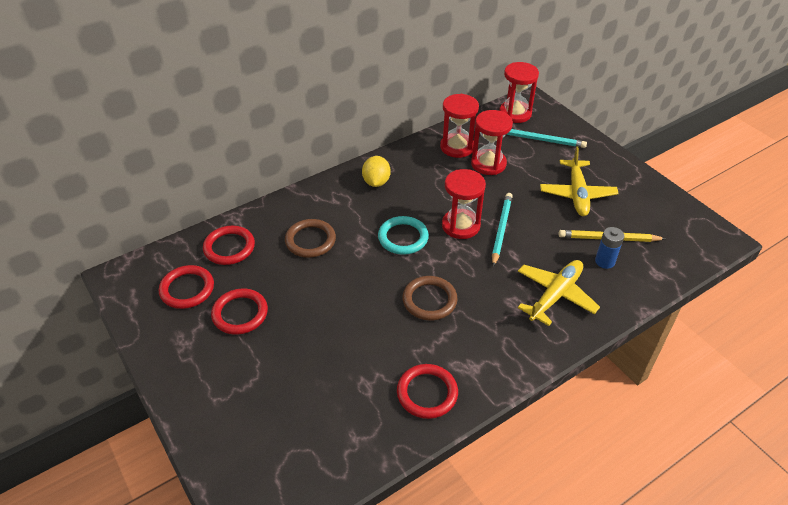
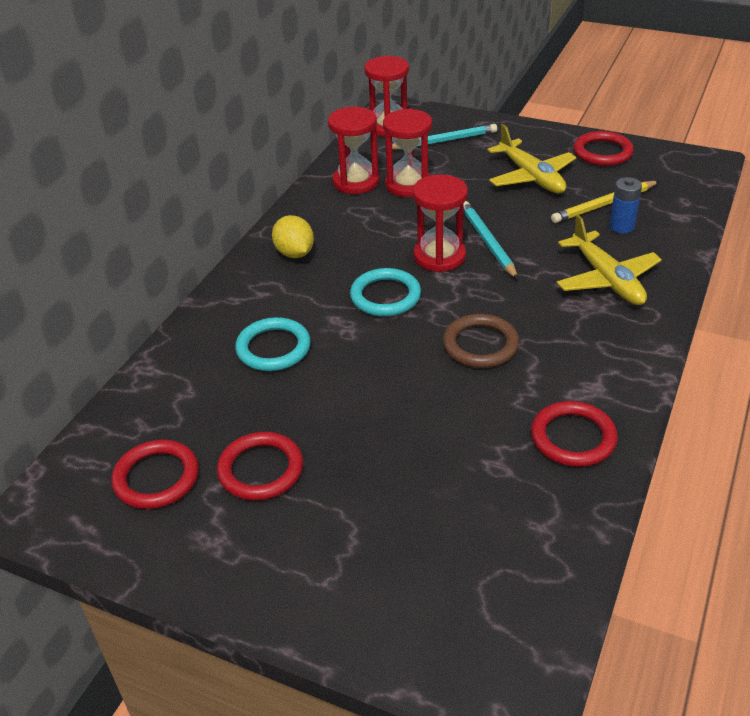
camera: 30 degrees left, 5 degrees down
(229, 247) = (170, 403): red ring -> red ring (602, 152)
(310, 240) = (273, 348): brown ring -> turquoise ring
(555, 295) = (606, 279): yellow plane -> yellow plane turned 150 degrees clockwise

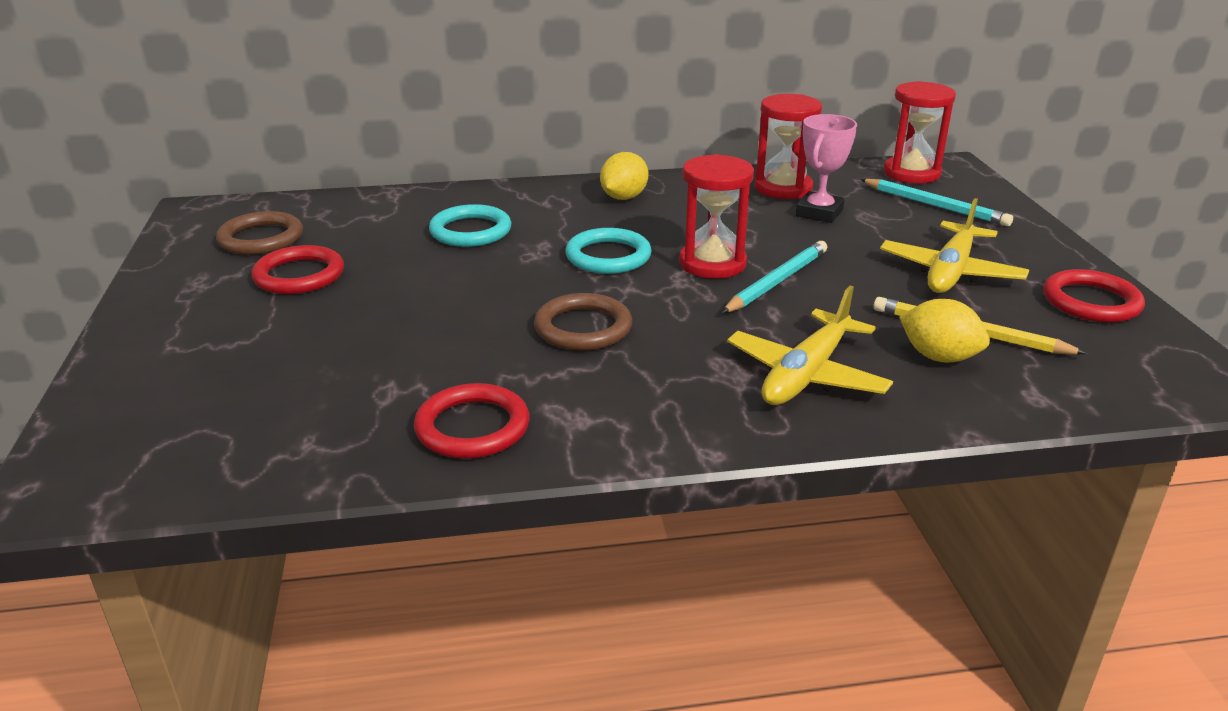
camera: 55 degrees right, 10 degrees down
(156, 478) = (261, 238): red ring -> brown ring
(408, 185) = (819, 213): red hourglass -> pink trophy
(621, 227) = (939, 357): blue battery -> yellow lemon

